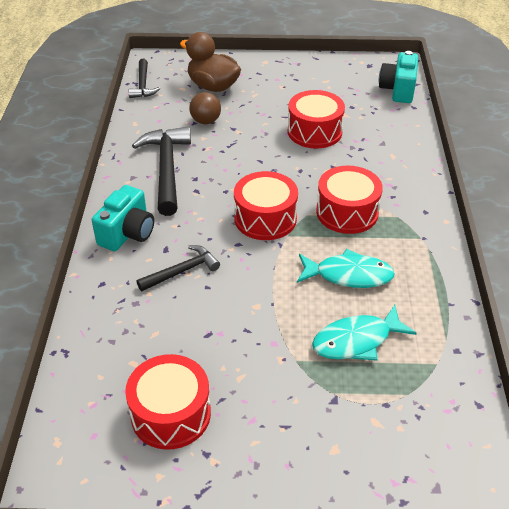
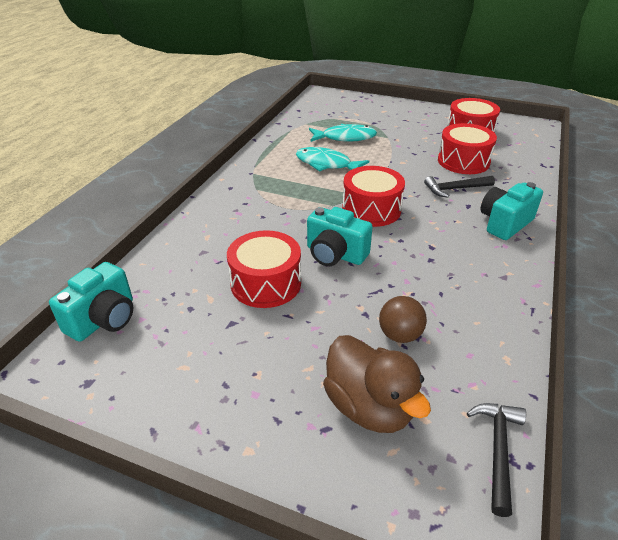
camera: 160 degrees left, 5 degrees down
(167, 169) = (462, 276): black hammer -> none
(276, 164) = (335, 254): none -> turquoise camera
(347, 212) = (296, 199): red drum -> red drum (463, 161)

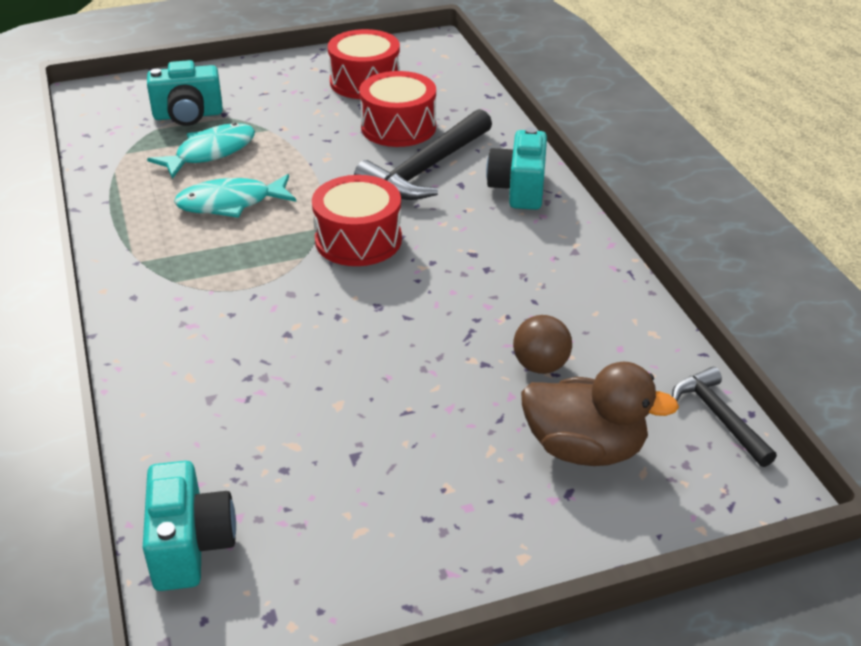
camera: 40 degrees left, 0 degrees up
(266, 283) = (339, 391): red drum -> none
(335, 254) = (379, 316): turquoise camera -> turquoise camera (188, 115)
(455, 189) = (426, 169): black hammer -> black hammer, size x1.72

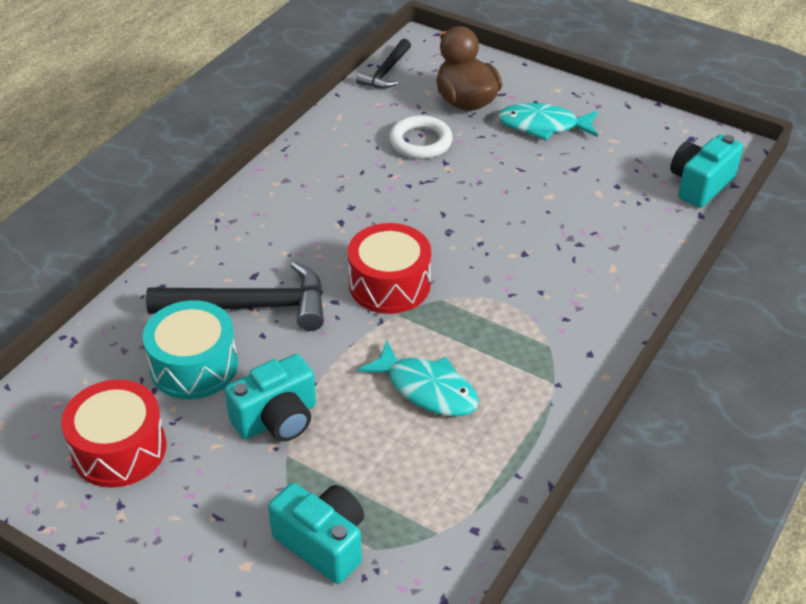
camera: 130 degrees left, 5 degrees up
(210, 153) = (370, 465): turquoise fish -> turquoise fish (543, 126)
(398, 127) = (194, 366): red drum -> turquoise drum
(519, 189) = (229, 242): turquoise camera -> turquoise camera (277, 419)
(540, 366) = (420, 142): brown ball -> white ring

